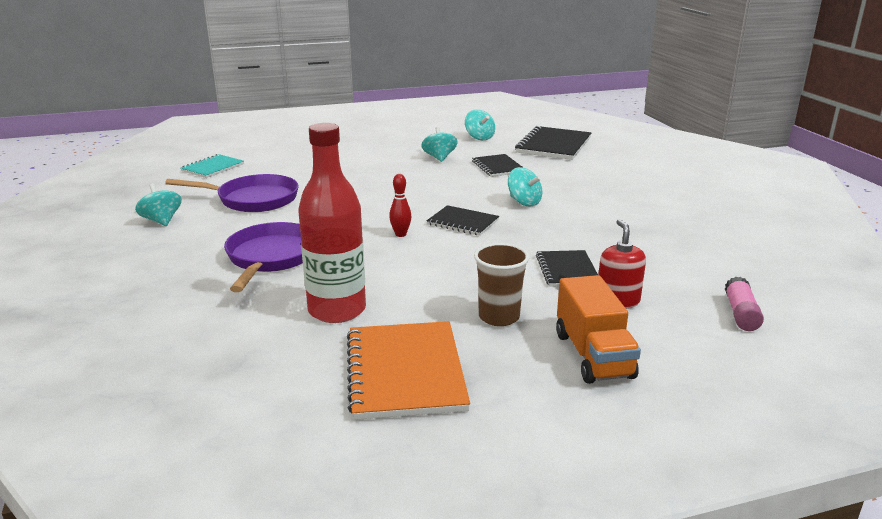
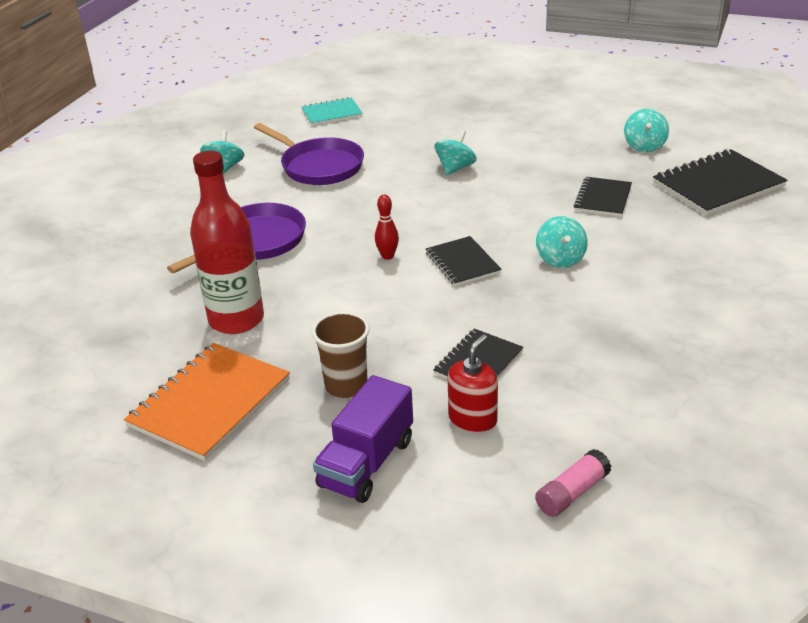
camera: 40 degrees right, 10 degrees up
(439, 158) = (557, 164): turquoise spinning top -> turquoise spinning top (455, 168)
(593, 355) = (366, 463): orange truck -> purple truck

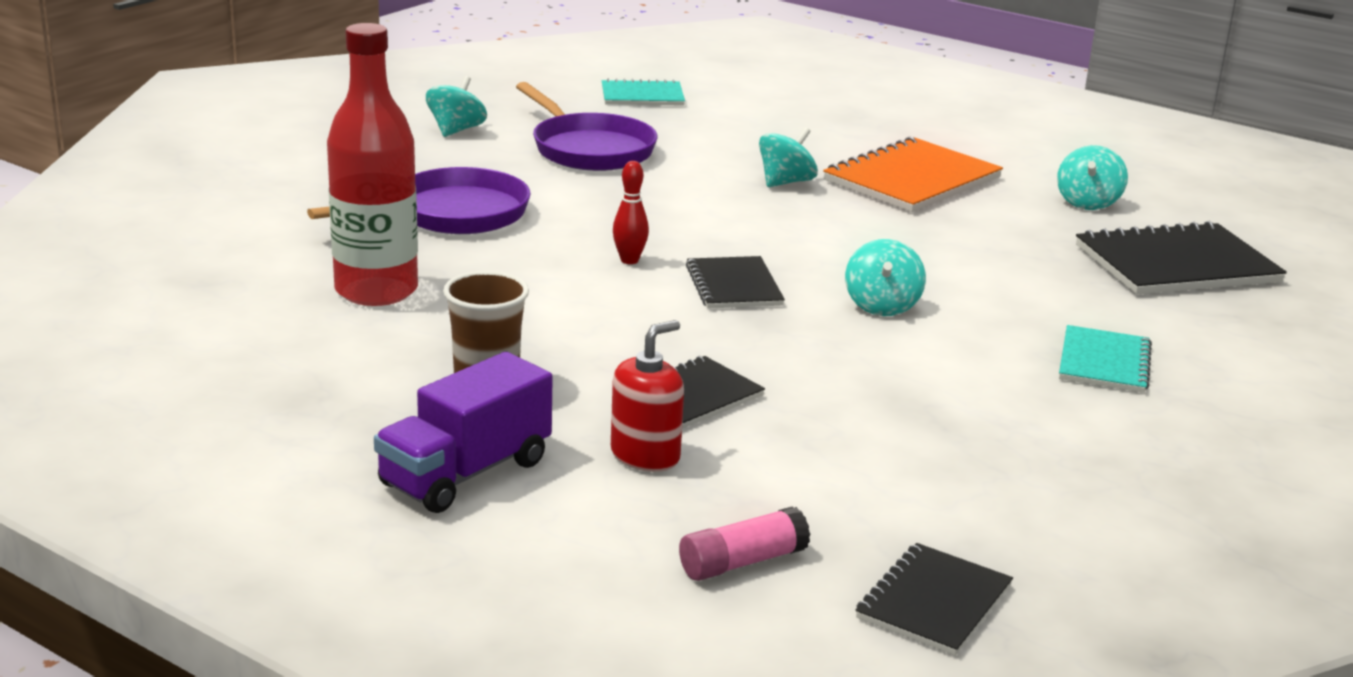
camera: 10 degrees right, 10 degrees down
(210, 403) = (288, 370): orange notebook -> orange notebook (912, 179)
(603, 198) = (988, 250): black notebook -> black notebook (934, 602)
(711, 274) = (1104, 362): none -> turquoise notebook

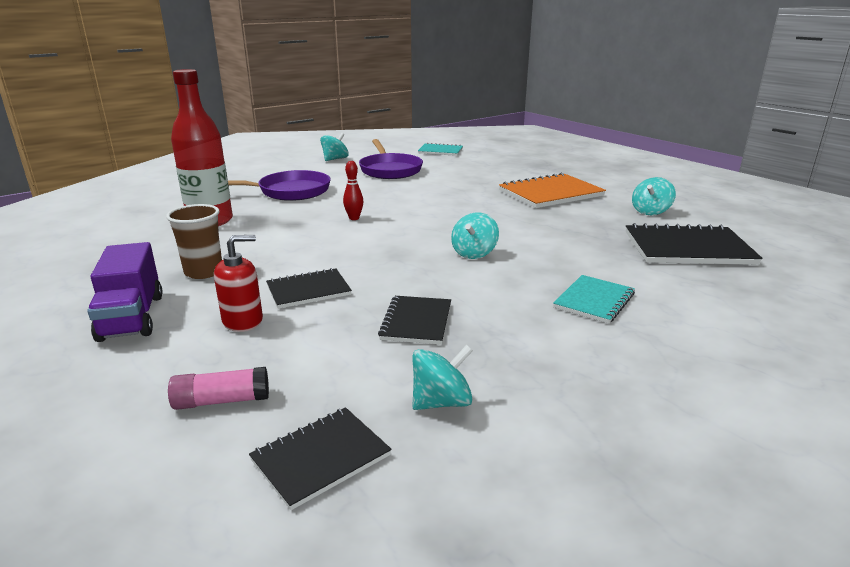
camera: 20 degrees right, 0 degrees up
(465, 473) = (132, 317): purple truck -> purple truck turned 75 degrees counterclockwise
(734, 286) = (397, 235): black notebook -> black notebook (416, 321)
(786, 182) = (477, 190): turquoise spinning top -> turquoise spinning top (441, 402)

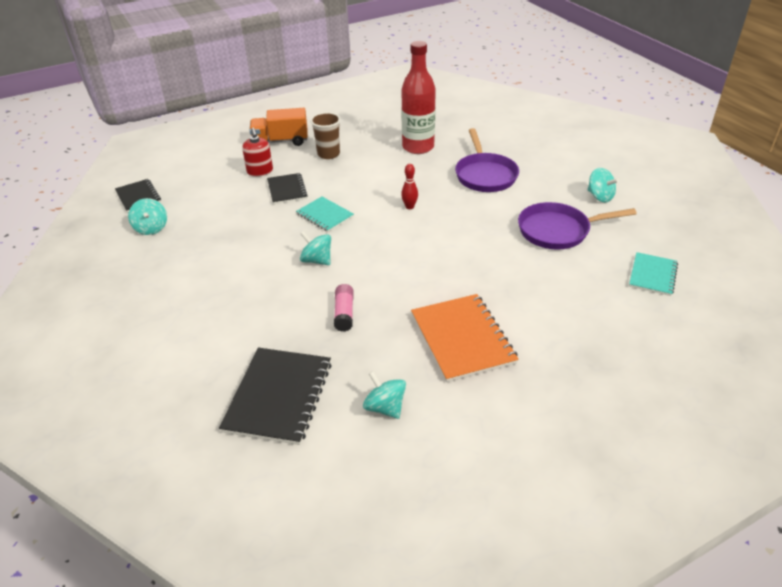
camera: 100 degrees right, 15 degrees up
(132, 317) = (280, 141): purple truck -> orange truck
(221, 401) = (191, 172): pink glue stick -> pink glue stick (344, 313)
(416, 321) = (228, 226): black notebook -> none
(594, 300) = (215, 304): turquoise notebook -> turquoise notebook (325, 215)

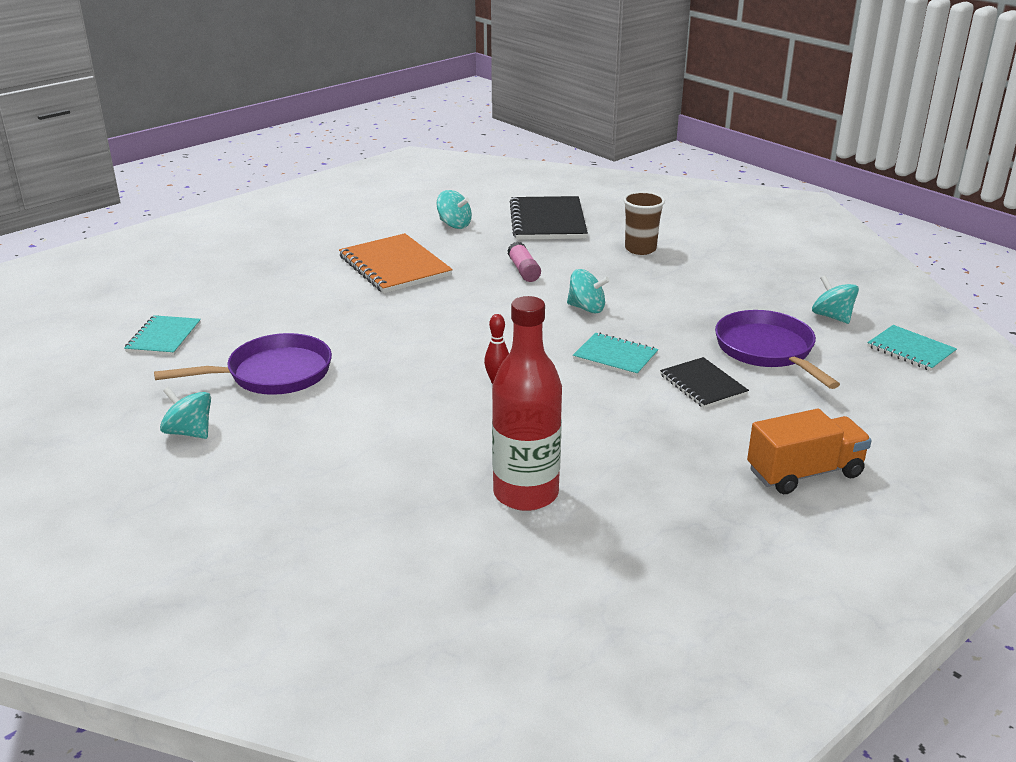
camera: 165 degrees right, 10 degrees down
(138, 197) = (911, 350): black notebook -> turquoise notebook
(260, 171) = (777, 408): red soap dispenser -> none
(328, 154) = (688, 456): brown cup -> brown cup (640, 249)
(485, 175) = (385, 448): purple pan -> purple pan (767, 350)

